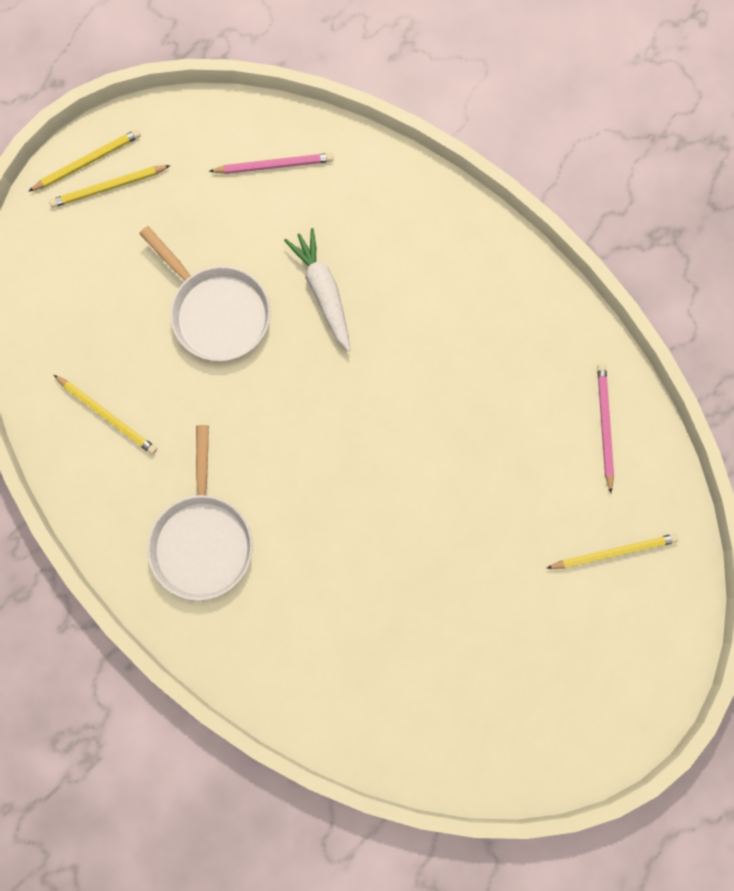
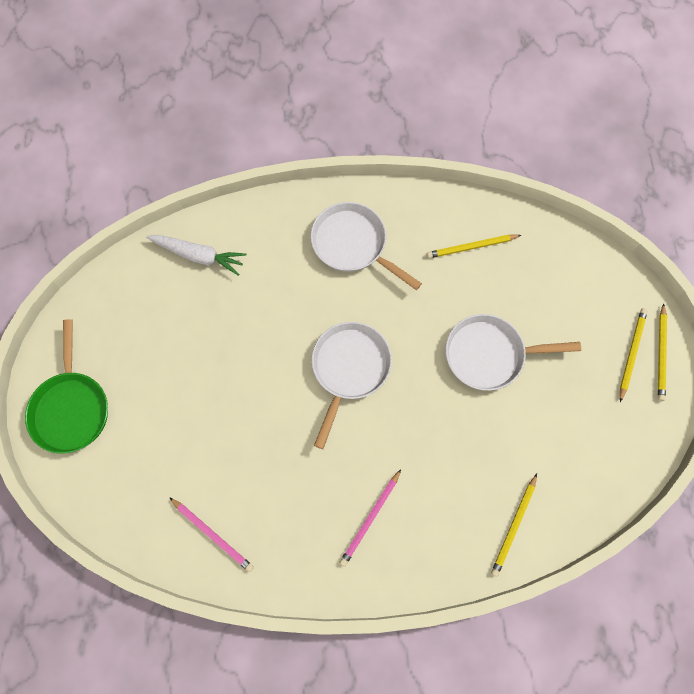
camera: 130 degrees right, 5 degrees down
(274, 165) = (571, 471): pink pencil -> pink pencil (370, 518)
(323, 292) = (451, 430): white carrot -> white carrot (198, 256)
(344, 432) = (349, 369): none -> white pan
(613, 552) = (136, 467): yellow pencil -> yellow pencil (514, 526)
(619, 673) = (71, 408): none -> green pan

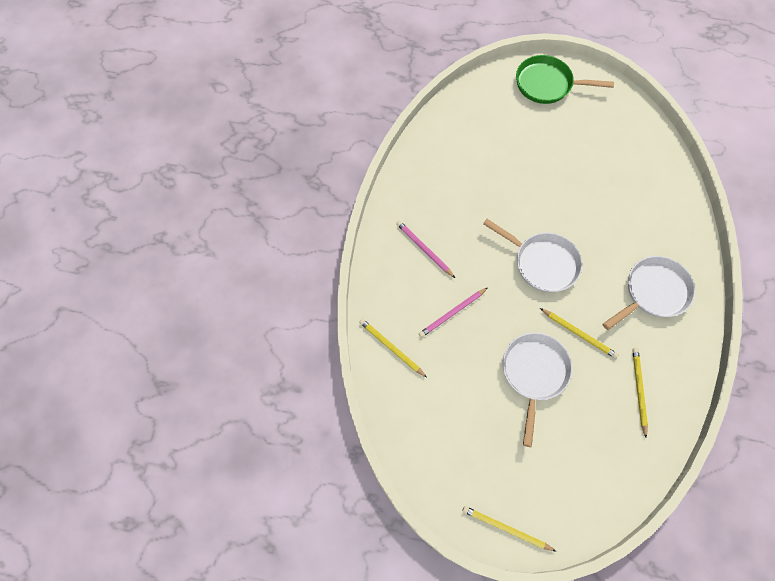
camera: 105 degrees right, 5 degrees down
(198, 256) = (656, 178): white carrot -> none
(213, 534) = (440, 150): pink pencil -> pink pencil (452, 313)
(631, 353) = (512, 500): yellow pencil -> yellow pencil (579, 334)

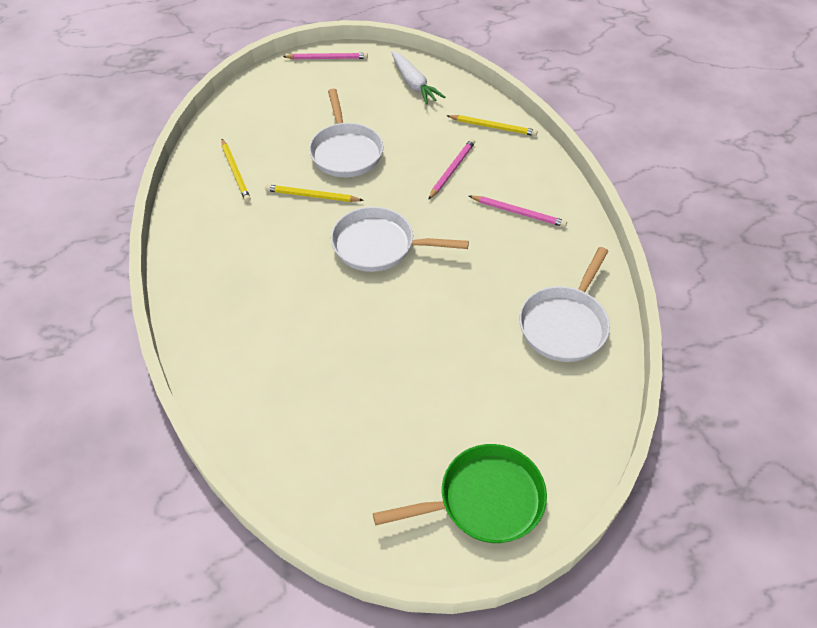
camera: 155 degrees right, 15 degrees down
(434, 442) = (413, 84): none -> white carrot
(506, 529) = (327, 58): yellow pencil -> pink pencil
(653, 292) = (237, 260): white pan -> white pan (565, 324)

